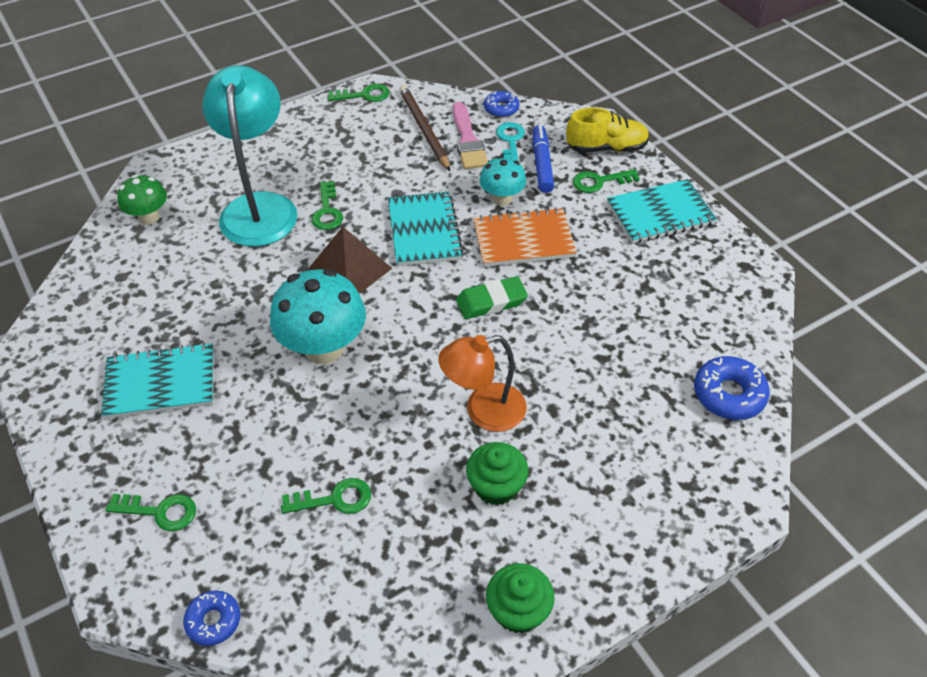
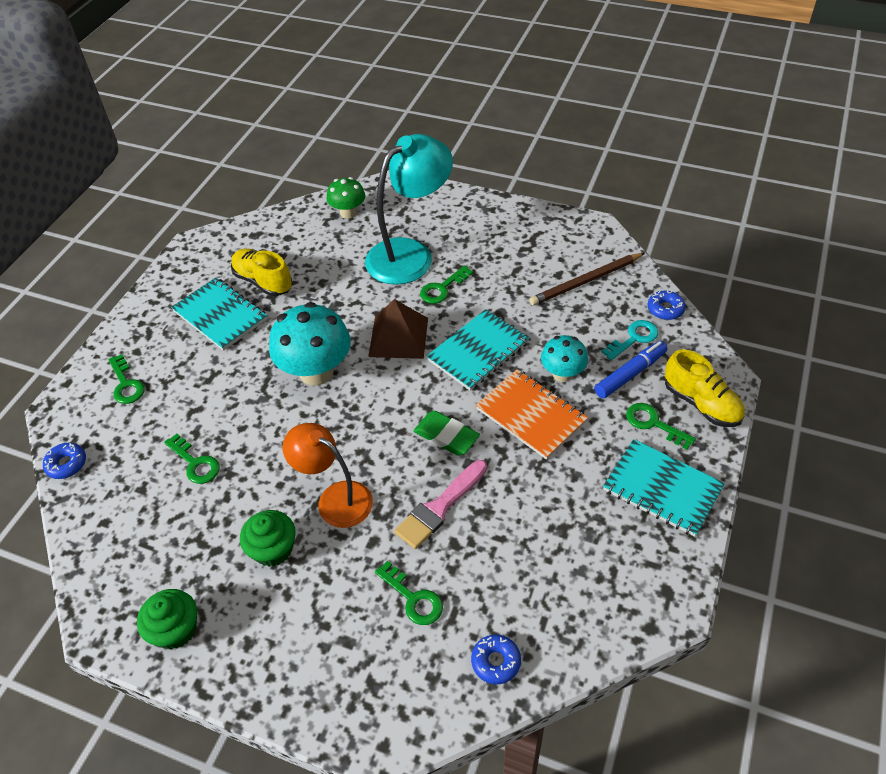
camera: 55 degrees right, 0 degrees up
(157, 326) = (263, 281): none -> yellow shoe
(364, 95) = (582, 227): green key -> green key (413, 598)
(424, 129) = (585, 281): brown pencil -> brown pencil turned 150 degrees counterclockwise
(468, 140) = (603, 313): pink brush -> pink brush (440, 507)
(729, 394) = (495, 661): blue donut -> blue donut, size x0.64

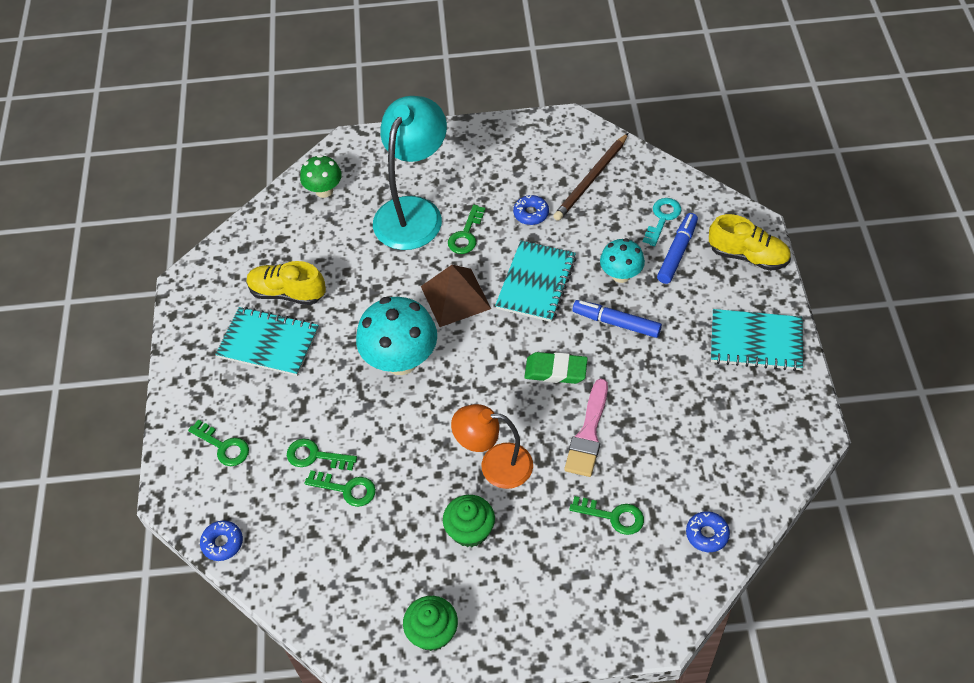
camera: 25 degrees left, 5 degrees up
(531, 415) = (616, 323): orange notebook -> blue marker
(654, 424) = (720, 289): green key -> green key (315, 456)
(665, 309) = (673, 181): blue donut -> blue donut (531, 213)

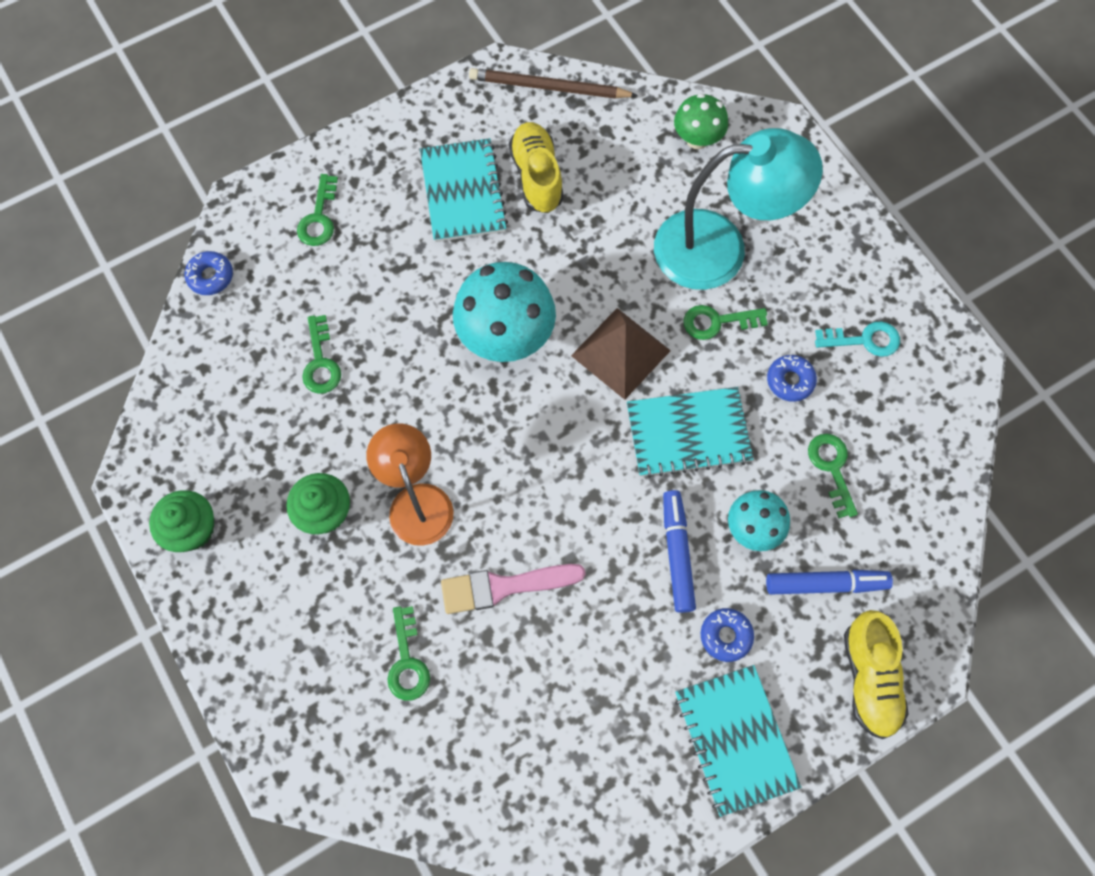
camera: 60 degrees right, 15 degrees up
(315, 456) = (346, 311): green key -> green key (832, 468)
(555, 370) = (573, 512): green eraser -> none
(591, 179) = (885, 428): brown pencil -> brown pencil (549, 87)
(662, 218) = (871, 543): turquoise key -> turquoise key (864, 340)
(707, 534) = (429, 781): blue donut -> blue donut (725, 636)

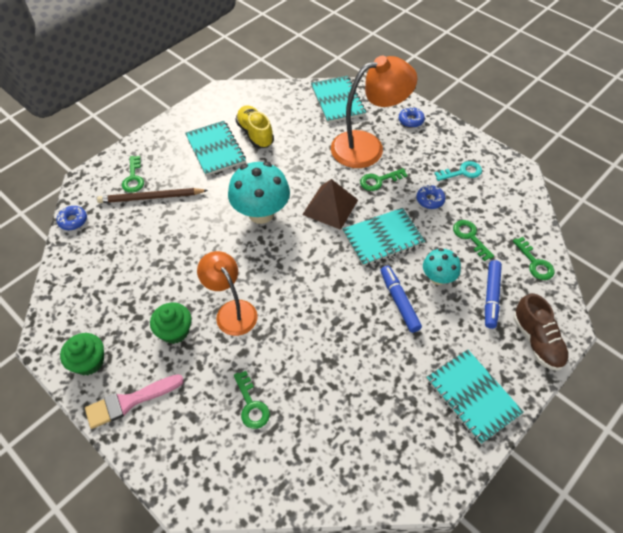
camera: 15 degrees left, 15 degrees down
(321, 362) = (152, 250): green key -> green key (535, 263)
(504, 586) = (300, 345): pink brush -> pink brush (130, 401)
(549, 87) = (249, 93): brown pencil -> brown pencil (151, 197)
(697, 139) = (337, 101): green mushroom -> turquoise notebook
(719, 248) = (367, 146): turquoise lamp -> orange lamp
(725, 636) = (444, 339): blue donut -> blue donut (411, 120)
(825, 584) = (491, 297): blue marker -> blue marker turned 120 degrees clockwise
(869, 678) = (537, 341): yellow shoe -> brown shoe

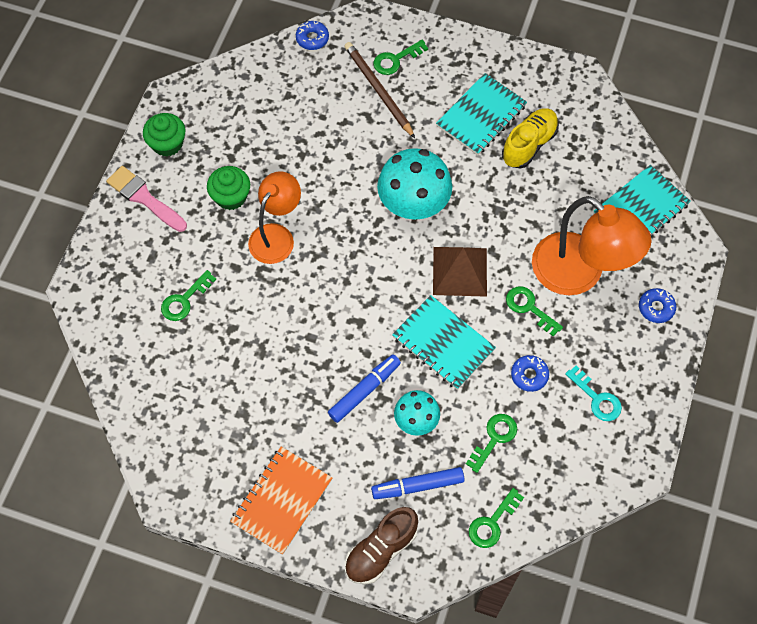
camera: 65 degrees right, 10 degrees up
(472, 396) = (282, 501): turquoise notebook -> orange notebook

